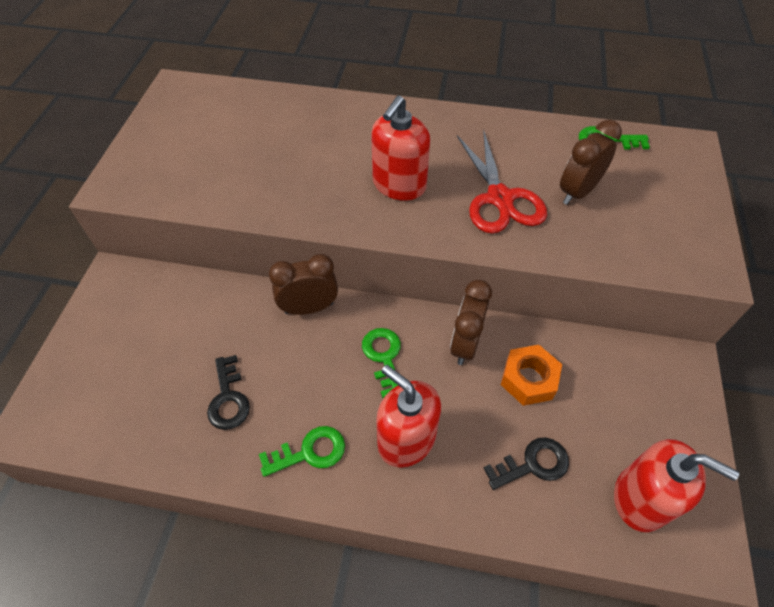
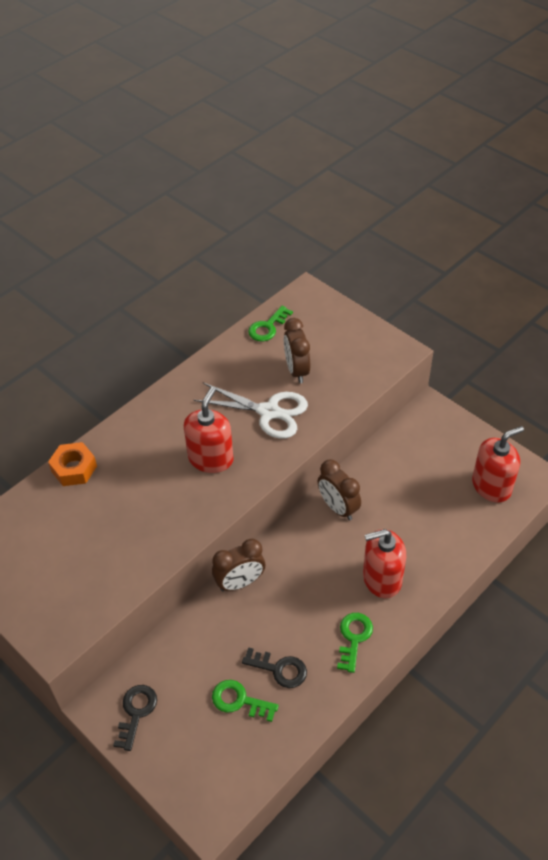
camera: 55 degrees left, 5 degrees down
(309, 308) = (240, 583): brown clock -> brown clock turned 135 degrees counterclockwise
(383, 357) = (314, 559): green key -> green key (239, 700)
(399, 185) = (211, 459): red soap dispenser -> red soap dispenser turned 135 degrees counterclockwise
(500, 198) = (269, 412): red scissors -> white scissors
(528, 379) = (386, 490): orange nut -> orange nut (74, 469)
(533, 464) = (440, 523): black key -> black key (136, 712)

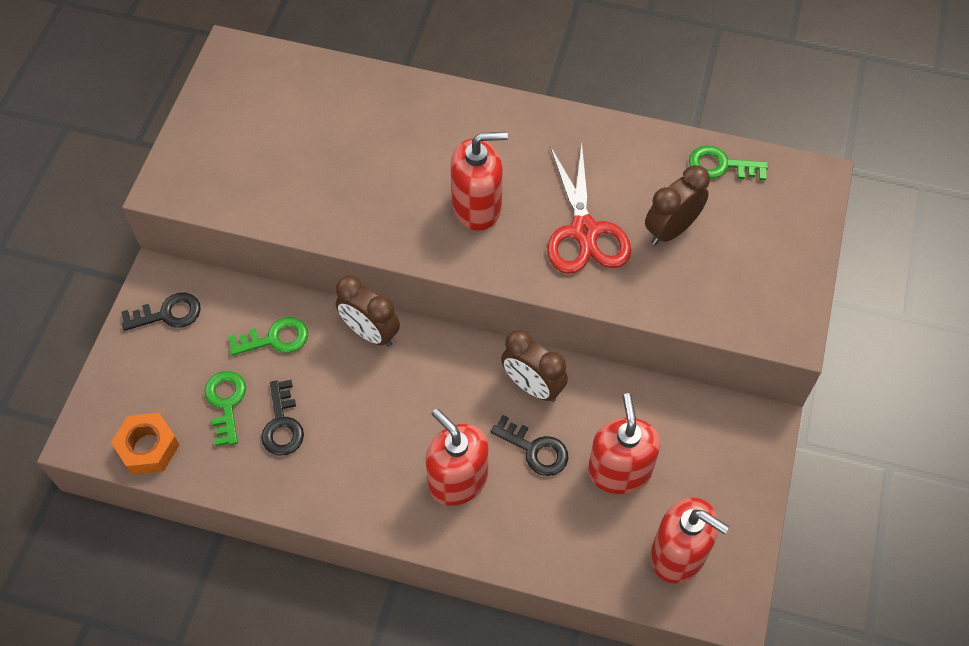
camera: 60 degrees right, 10 degrees up
(74, 469) = (385, 88): orange nut -> orange nut (148, 448)
(269, 412) = (584, 231): white scissors -> red scissors
(338, 508) = (532, 386): brown clock -> brown clock turned 75 degrees counterclockwise
(354, 637) = (361, 484): green key -> green key (275, 338)
(384, 527) = (535, 450): none -> black key
(422, 490) = (619, 471): none -> red soap dispenser

